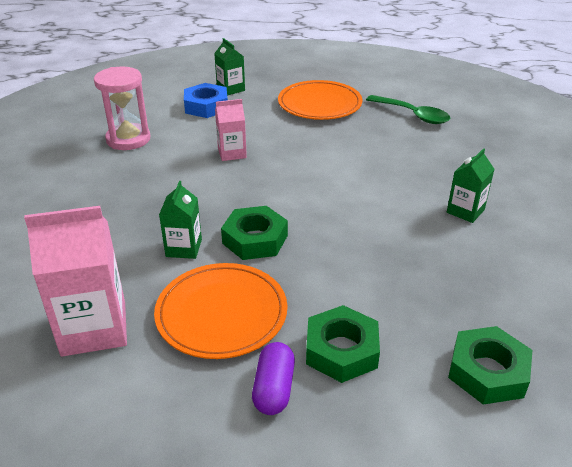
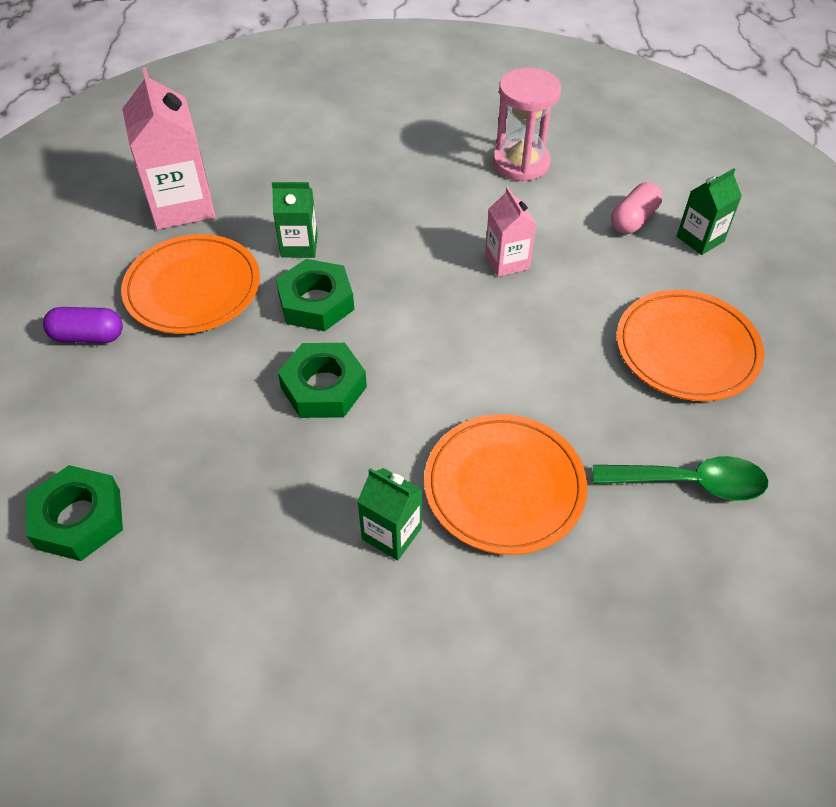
camera: 85 degrees right, 15 degrees up
(206, 106) = (634, 220): blue nut -> pink capsule
(341, 350) = (129, 387): green nut -> green nut (323, 387)
(413, 115) = (690, 483): green spoon -> green spoon turned 120 degrees counterclockwise
(423, 169) = (504, 486): none -> orange plate

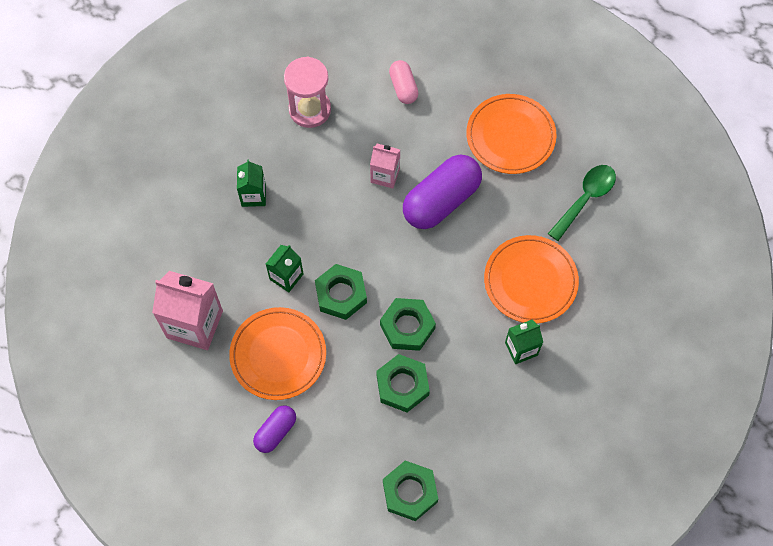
camera: 55 degrees left, 15 degrees up
(236, 426) = (402, 385): none -> green nut
(527, 329) = (441, 200): none -> purple capsule
(700, 239) = (443, 67): green carton -> green carton (253, 195)

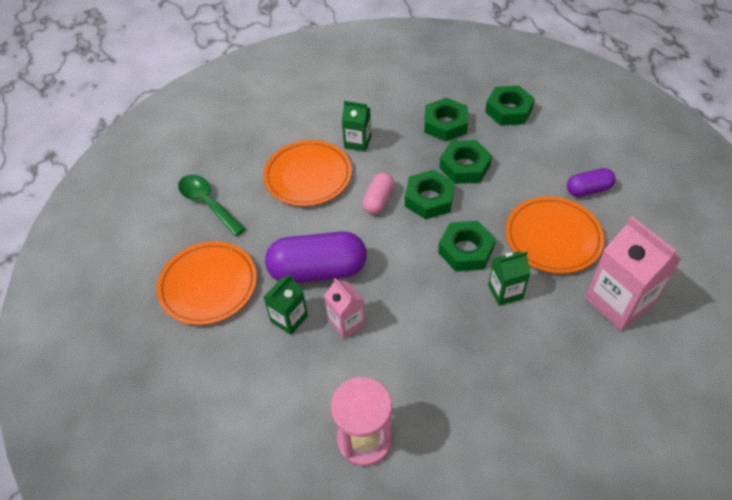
camera: 140 degrees left, 15 degrees down
(253, 195) = (488, 385): green carton -> green carton (289, 319)
(403, 87) = (252, 397): pink capsule -> pink capsule (378, 200)
(458, 429) = (445, 124): none -> green nut
(585, 199) = (207, 203): green spoon -> green spoon turned 60 degrees clockwise

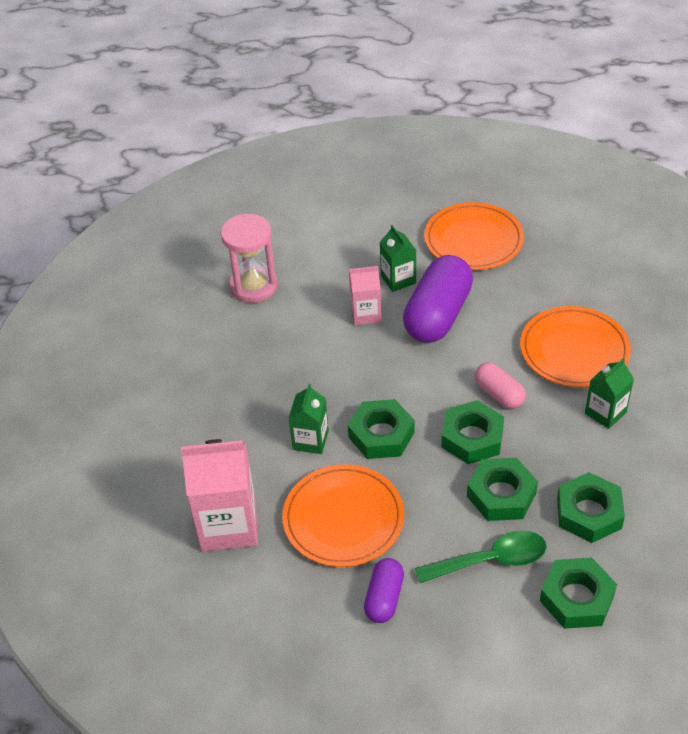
camera: 120 degrees right, 5 degrees down
(207, 203) = (581, 264): green spoon -> green spoon (491, 560)

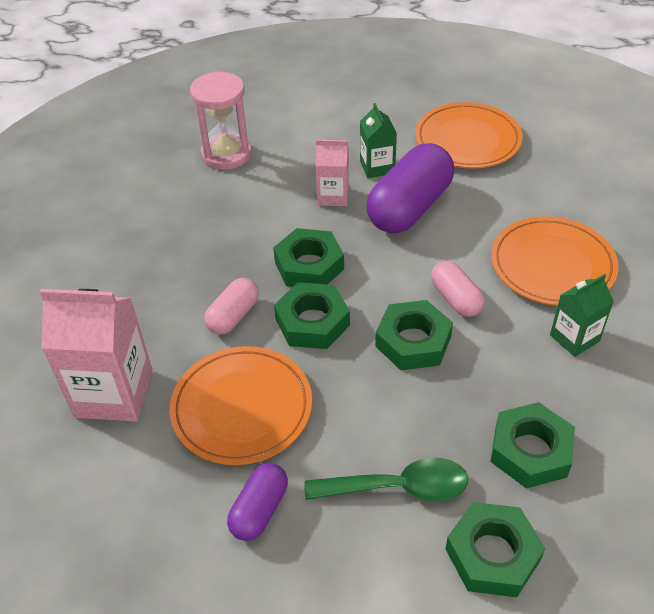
camera: 10 degrees right, 0 degrees up
(310, 440) = (233, 316): green carton -> pink capsule
(501, 494) = (430, 411): green nut -> green nut (309, 265)

